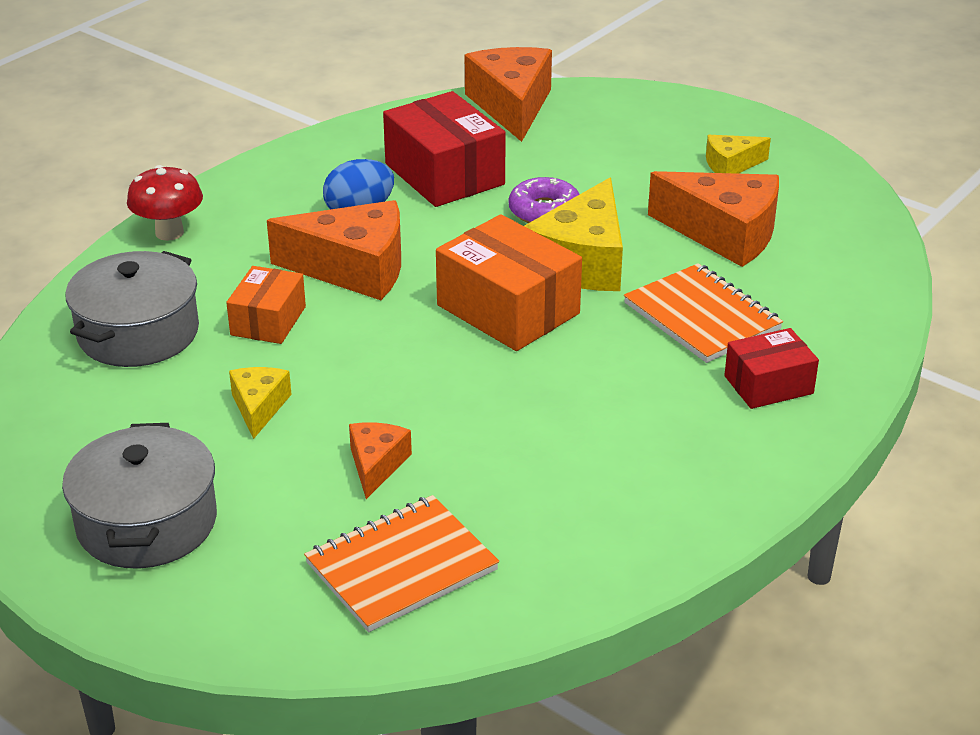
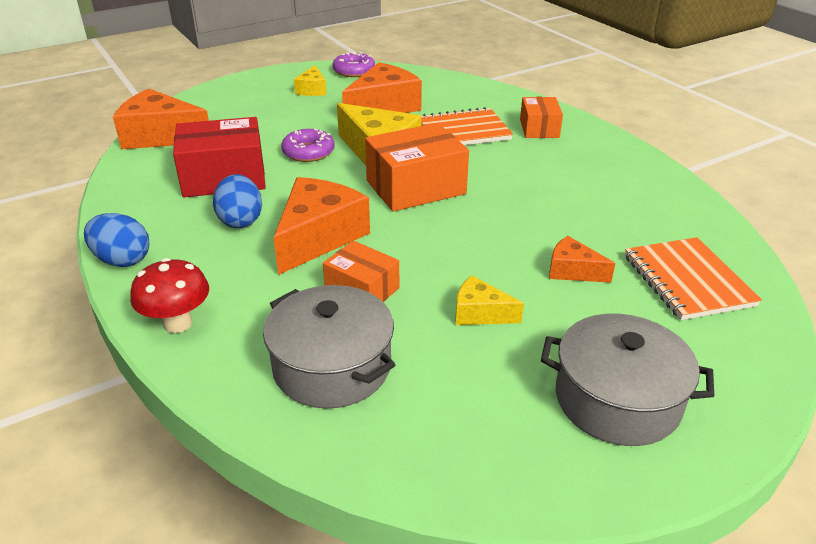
camera: 70 degrees left, 0 degrees up
(253, 171) = (122, 260): none -> blue egg
(768, 385) = (539, 128): red box -> orange box
(829, 180) = (354, 71): none -> purple donut

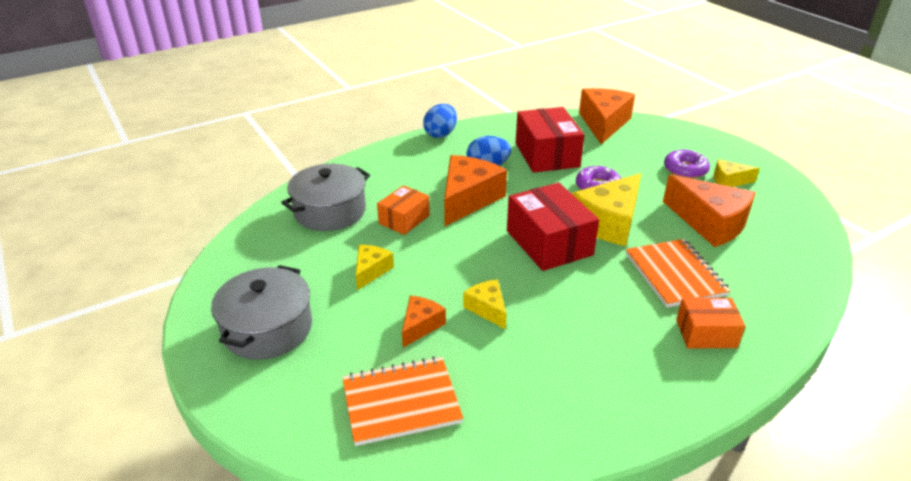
camera: 90 degrees right, 0 degrees up
(177, 323) = (378, 159): red mushroom -> none
(319, 237) = (468, 199): orange cheese -> orange cheese turned 90 degrees counterclockwise
(354, 71) = (794, 202): purple donut -> purple donut (685, 169)
(415, 187) = (549, 243): orange box -> red box
(533, 228) = (487, 308): none -> yellow cheese

